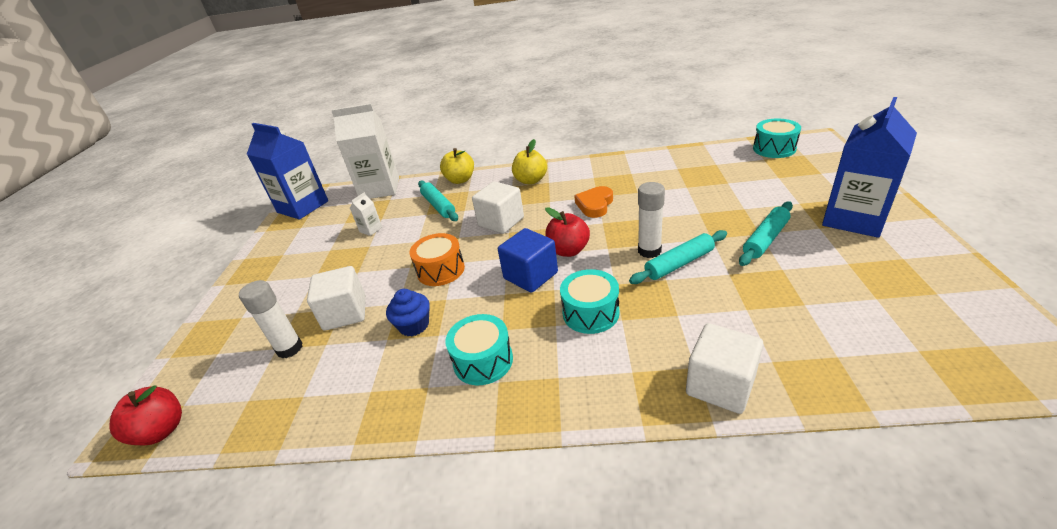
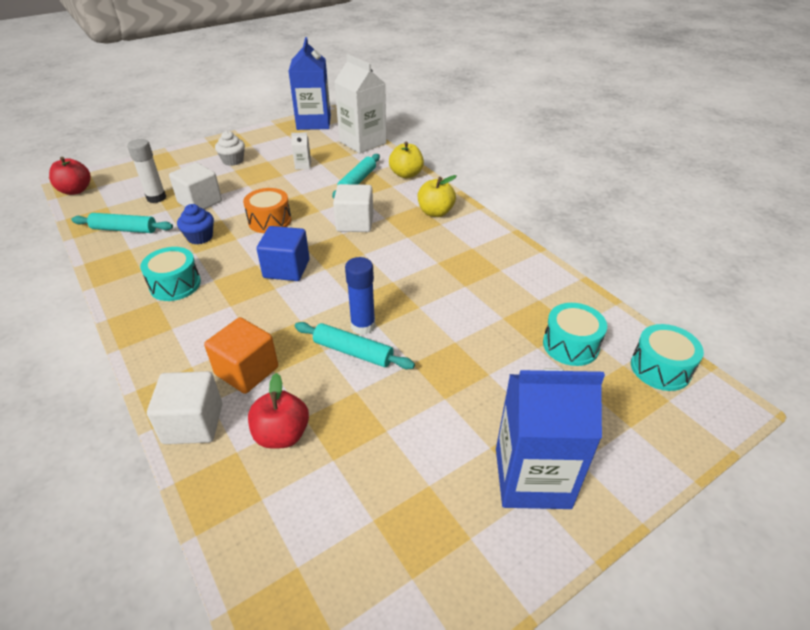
camera: 50 degrees right, 5 degrees up
(295, 273) = (233, 161): none -> white cupcake
(568, 250) = (334, 276): red apple -> red apple (282, 435)
(590, 313) = (253, 319): turquoise drum -> turquoise drum (570, 345)
(595, 205) = (420, 266): orange heart -> none
(649, 251) = (363, 326): white glue stick -> blue glue stick
(664, 332) = (247, 371): none -> orange cube
(765, 239) = (435, 405): turquoise rolling pin -> turquoise rolling pin (124, 229)

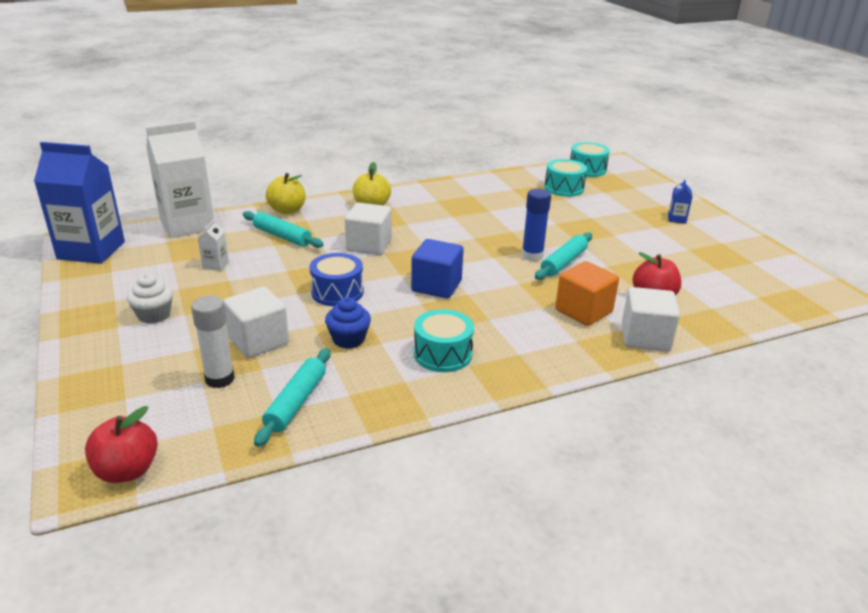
camera: 80 degrees left, 10 degrees down
(269, 221) = (337, 292): orange drum -> blue drum
(532, 477) = (676, 219): blue carton -> blue carton, size x0.40

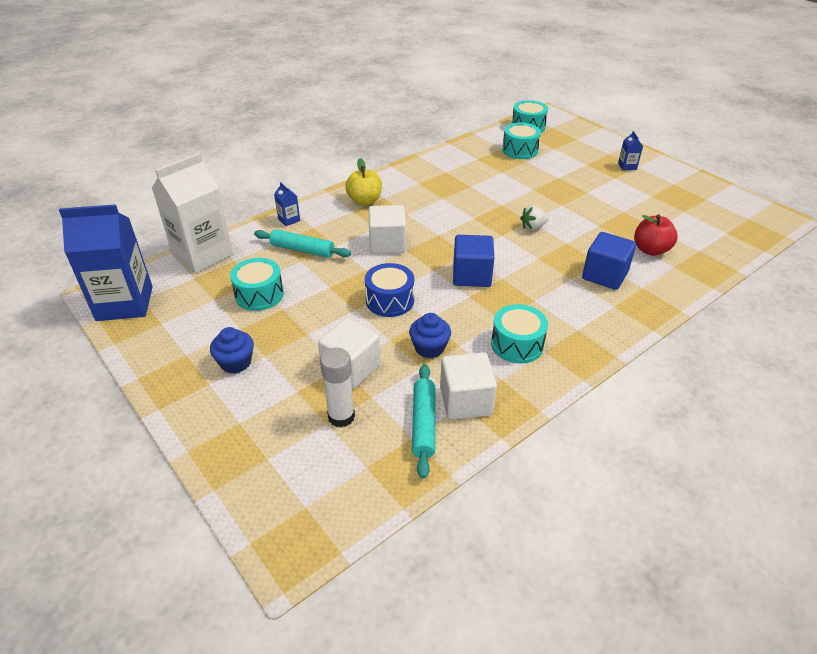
camera: 15 degrees left, 10 degrees up
(127, 471) = (318, 532): red apple -> none
(154, 315) = (236, 363): white cupcake -> blue cupcake
(215, 265) = (259, 295): white carton -> turquoise drum
(287, 210) = (289, 220): yellow apple -> blue carton
(532, 256) = (533, 227): blue glue stick -> white strawberry
(563, 262) = (562, 229): turquoise rolling pin -> none
(583, 311) = (604, 275): orange cube -> blue cube
(645, 337) = (665, 291): white cube -> white cube (466, 401)

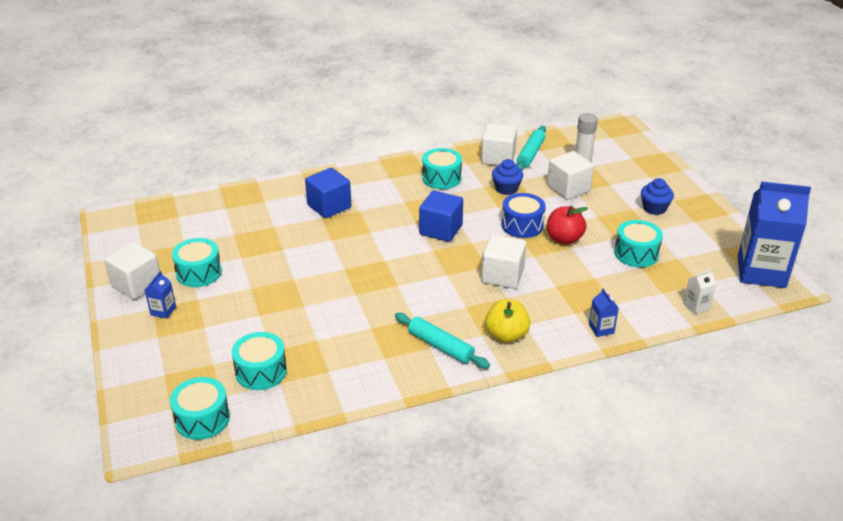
camera: 160 degrees left, 5 degrees down
(202, 255) = (696, 306): white carton -> white carton, size x0.40
(302, 250) = (591, 288): turquoise rolling pin -> turquoise rolling pin (440, 346)
(533, 227) = (347, 261): white strawberry -> none
(639, 193) = (199, 273): none -> turquoise drum
(650, 250) = (265, 217): red apple -> red apple (564, 239)
(671, 177) = (137, 285): none -> white cube

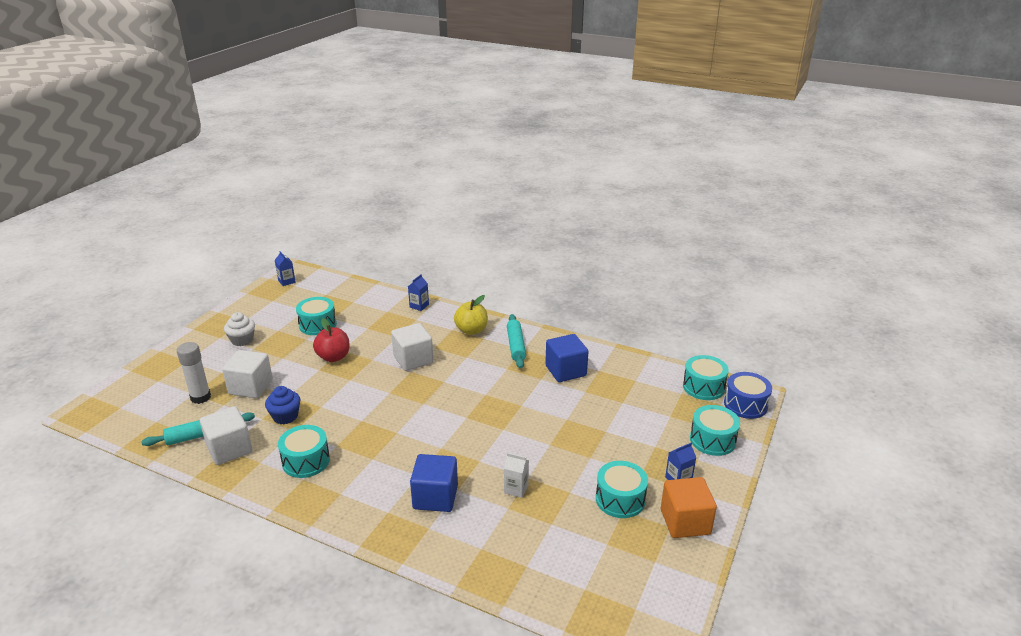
camera: 135 degrees left, 5 degrees down
(137, 285) = (685, 522): white cube -> orange cube
(261, 371) = (641, 393): turquoise drum -> turquoise drum (712, 440)
(441, 230) = (391, 414): blue cube -> blue cube (565, 371)
(522, 225) = (336, 382): blue drum -> blue drum (745, 405)
(654, 208) = (242, 340): blue cupcake -> white cupcake
(696, 306) = (353, 288): white carton -> white carton (516, 489)
(761, 272) = (287, 281): blue carton -> blue carton, size x0.40

